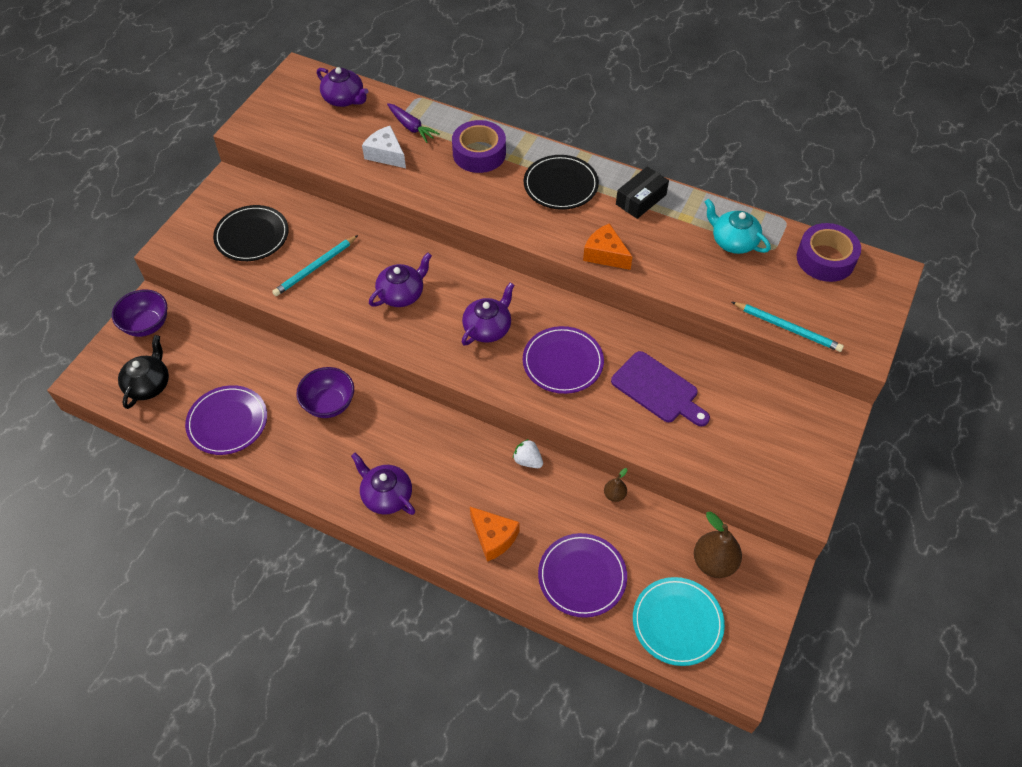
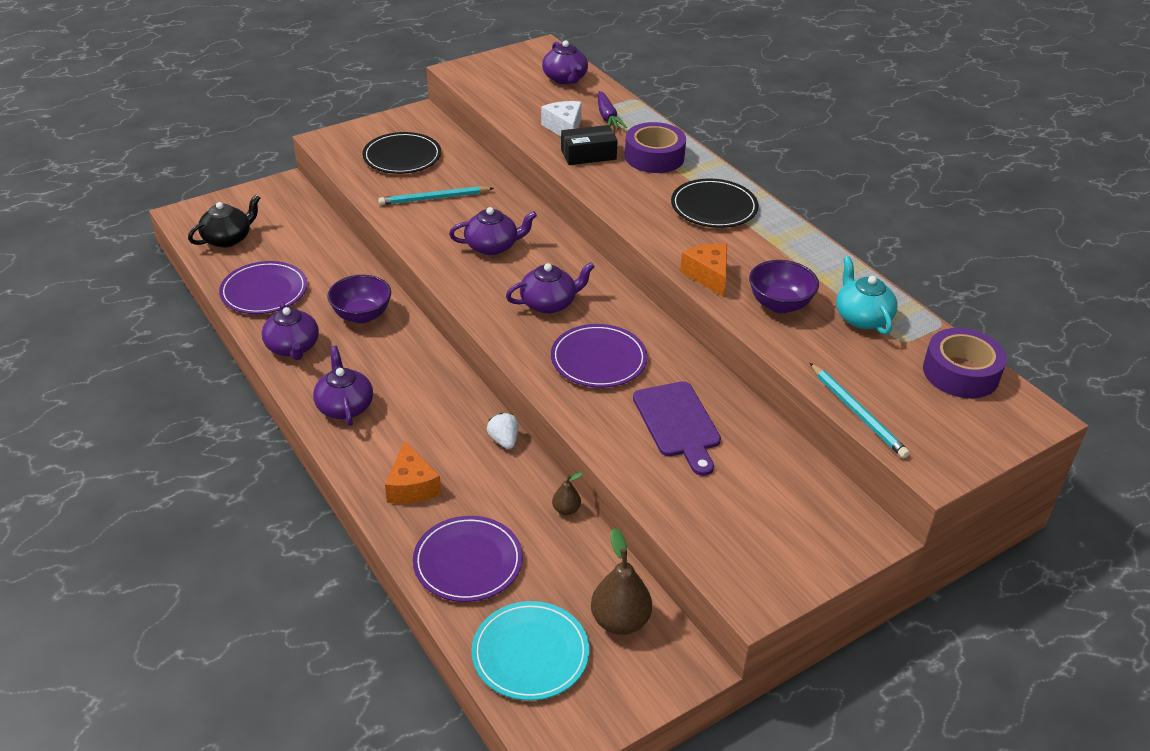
camera: 30 degrees right, 15 degrees down
(147, 325) = (267, 198): purple bowl -> purple bowl (779, 304)
(299, 463) = (293, 347): none -> purple teapot
(641, 199) = (789, 247): black box -> black box (588, 154)

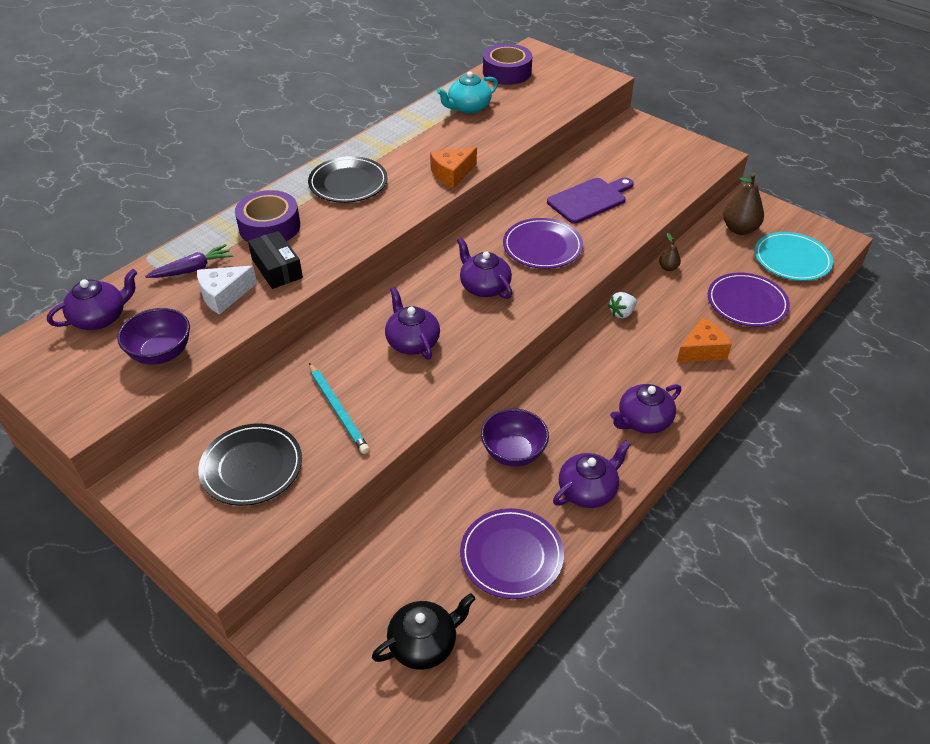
camera: 105 degrees left, 5 degrees up
(228, 239) = (424, 643): black teapot -> black teapot turned 120 degrees clockwise
(779, 304) = (472, 140): purple bowl -> purple bowl (161, 353)
(857, 413) = (571, 103): turquoise pencil -> none

